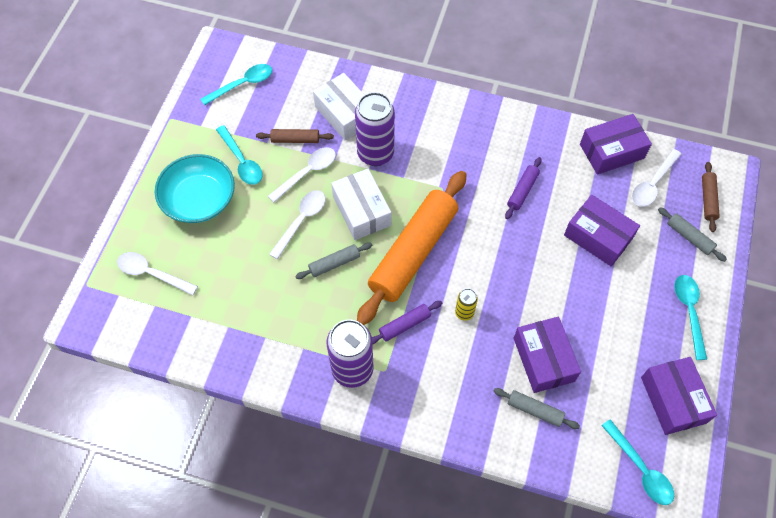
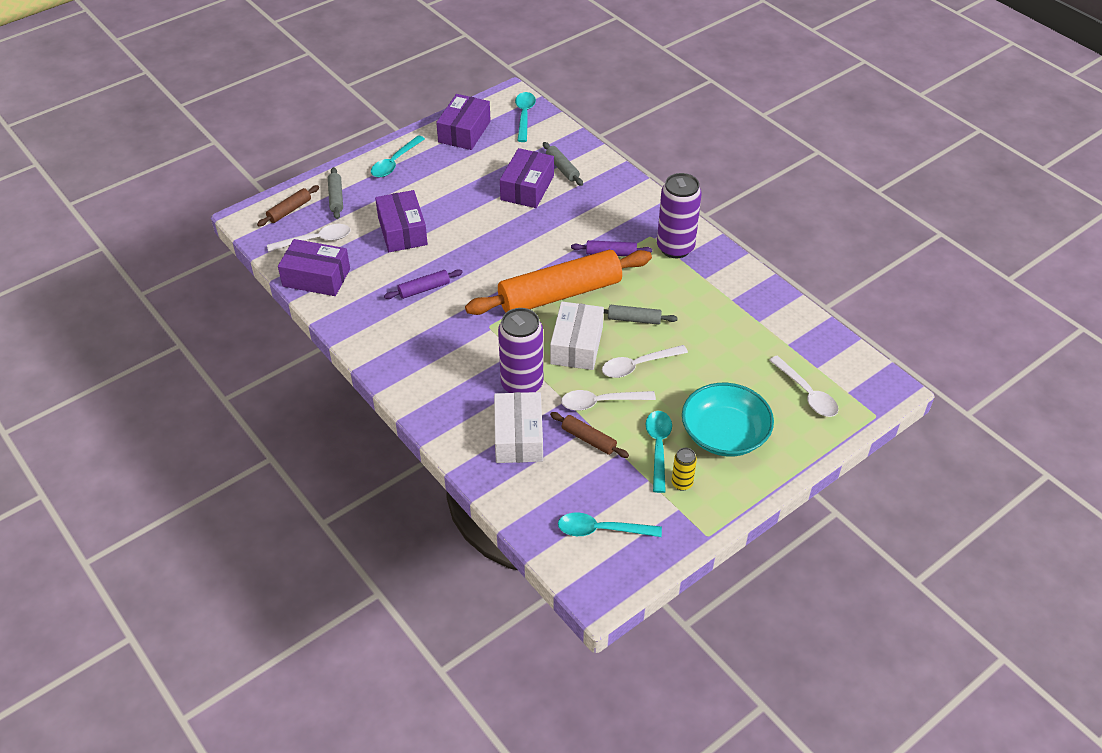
camera: 145 degrees left, 15 degrees down
(464, 312) = (557, 238): yellow can -> yellow can (682, 483)

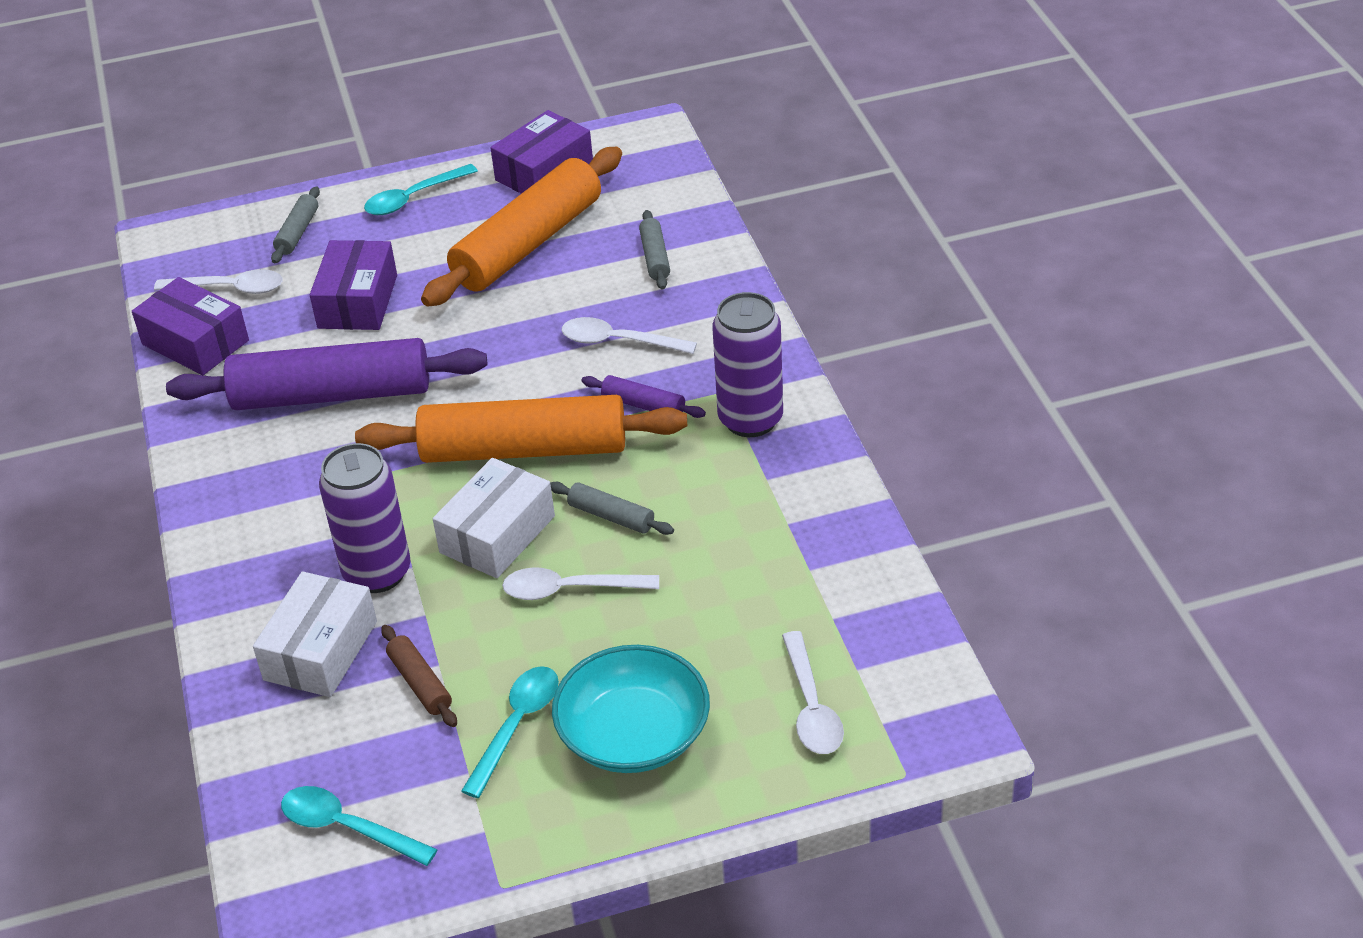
camera: 25 degrees right, 5 degrees down
(289, 210) = (223, 237): brown rolling pin -> none
(424, 289) = (332, 394): purple rolling pin -> purple rolling pin, size x2.37
(482, 175) = (527, 243): none -> orange rolling pin
(524, 116) = (650, 165): turquoise spoon -> none
(527, 188) = (581, 276): purple box -> none
(600, 402) = (475, 631): white spoon -> white spoon (618, 341)
(682, 483) = (516, 792): yellow can -> none

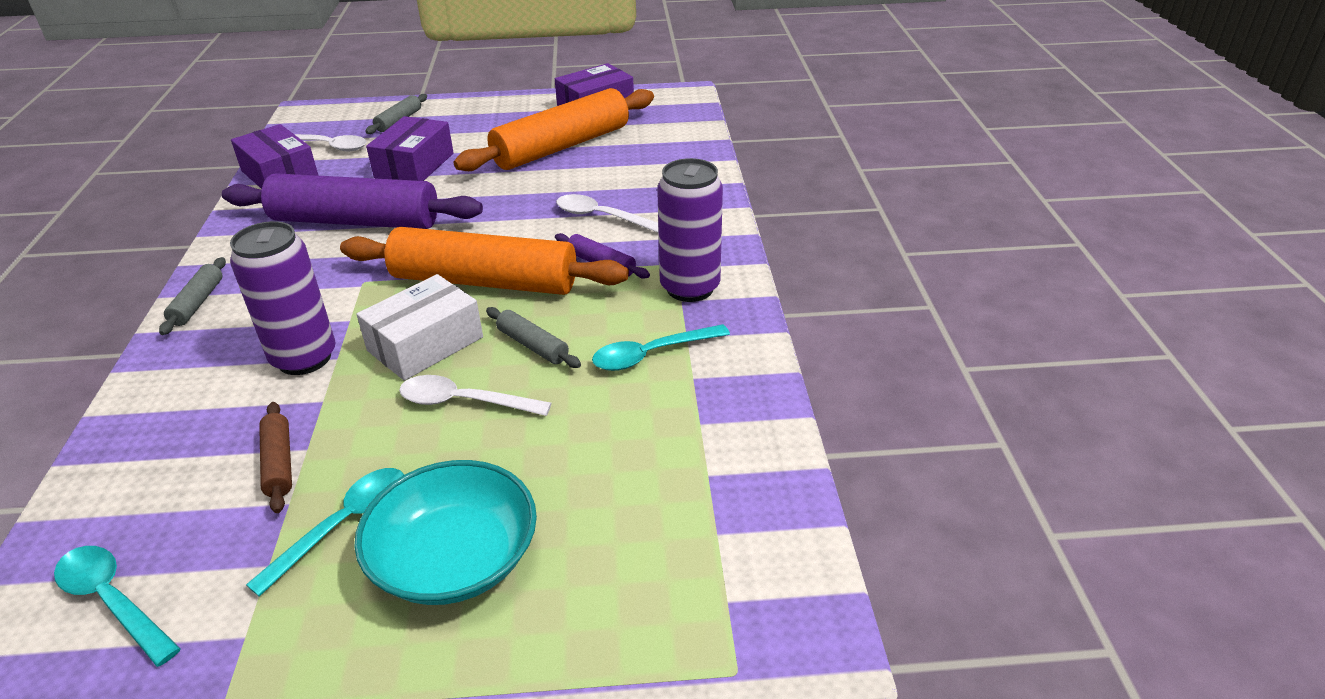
camera: 10 degrees right, 5 degrees down
(320, 650) = (211, 416): white box -> none
(413, 198) = (492, 111): turquoise spoon -> turquoise spoon (651, 354)
(655, 257) = (655, 166): grey rolling pin -> grey rolling pin (197, 303)
(811, 707) = (654, 566): white spoon -> none

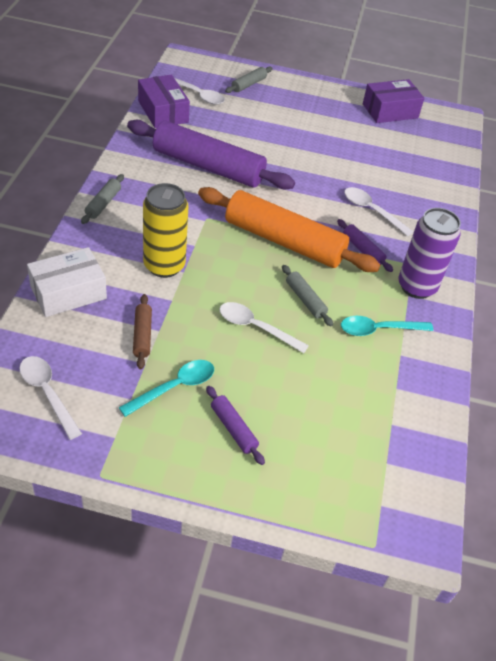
camera: 10 degrees right, 10 degrees up
(112, 601) = (47, 393): turquoise spoon -> white spoon
(304, 358) = (164, 266): purple can -> yellow can
(414, 165) = (253, 129): purple box -> none
(425, 344) = (239, 278): white box -> white box (68, 292)
(455, 558) = (233, 429): turquoise bowl -> purple rolling pin
(561, 146) = (357, 141): orange rolling pin -> none

